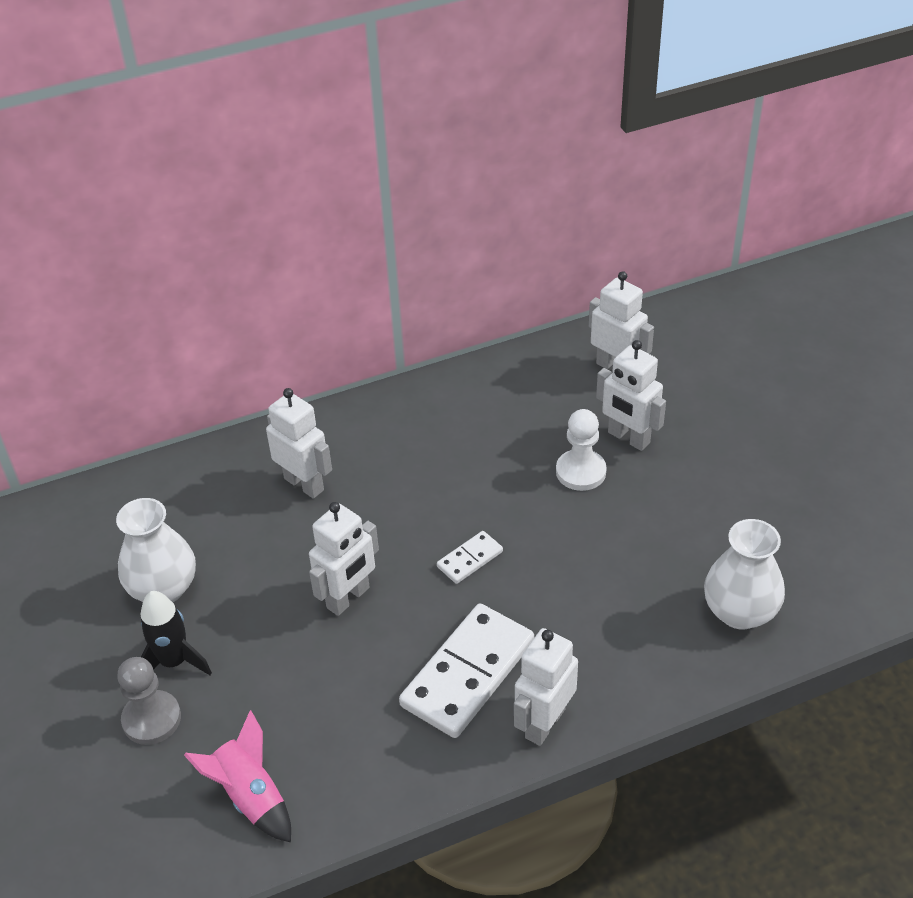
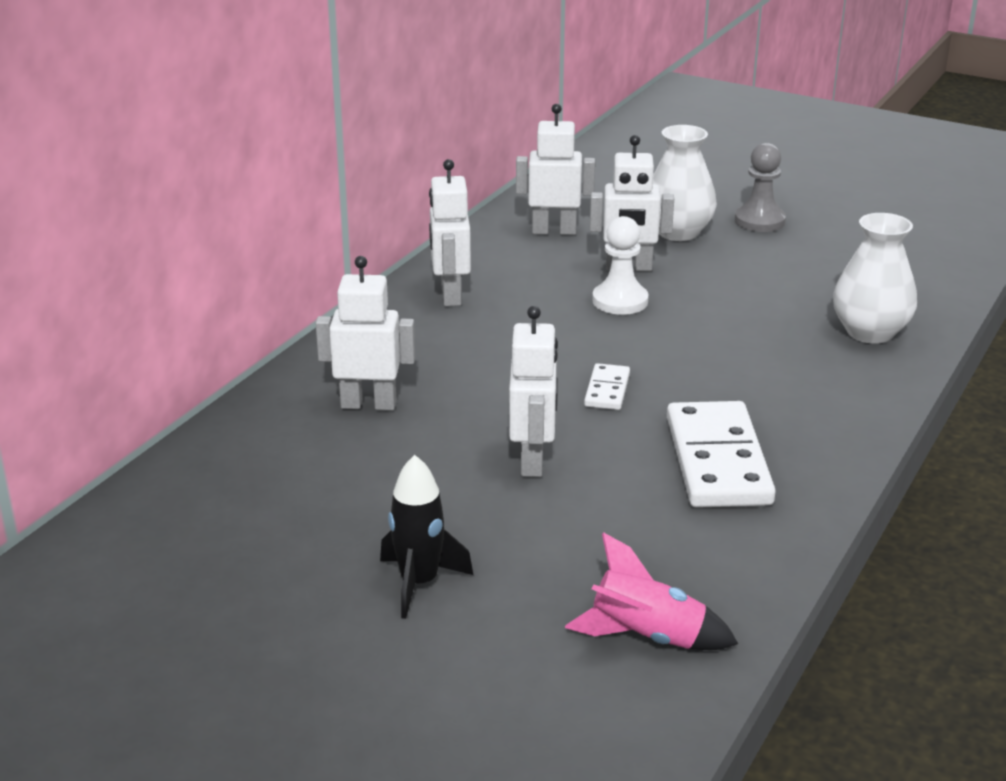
camera: 40 degrees left, 15 degrees down
(151, 719) = (459, 635): grey pawn -> grey pawn (759, 221)
(163, 588) = (324, 537): white vase -> white vase (678, 232)
(544, 723) = (828, 461): white robot -> white robot (450, 295)

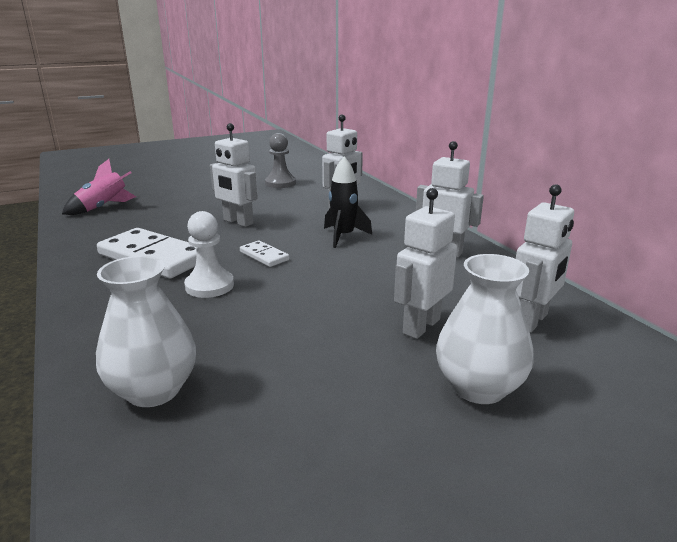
camera: 125 degrees right, 5 degrees down
(419, 583) = (206, 188): black rocket -> black rocket (343, 236)
(620, 301) = (366, 300): white pawn -> white pawn (209, 286)
(759, 221) = (467, 471): grey pawn -> grey pawn (280, 183)

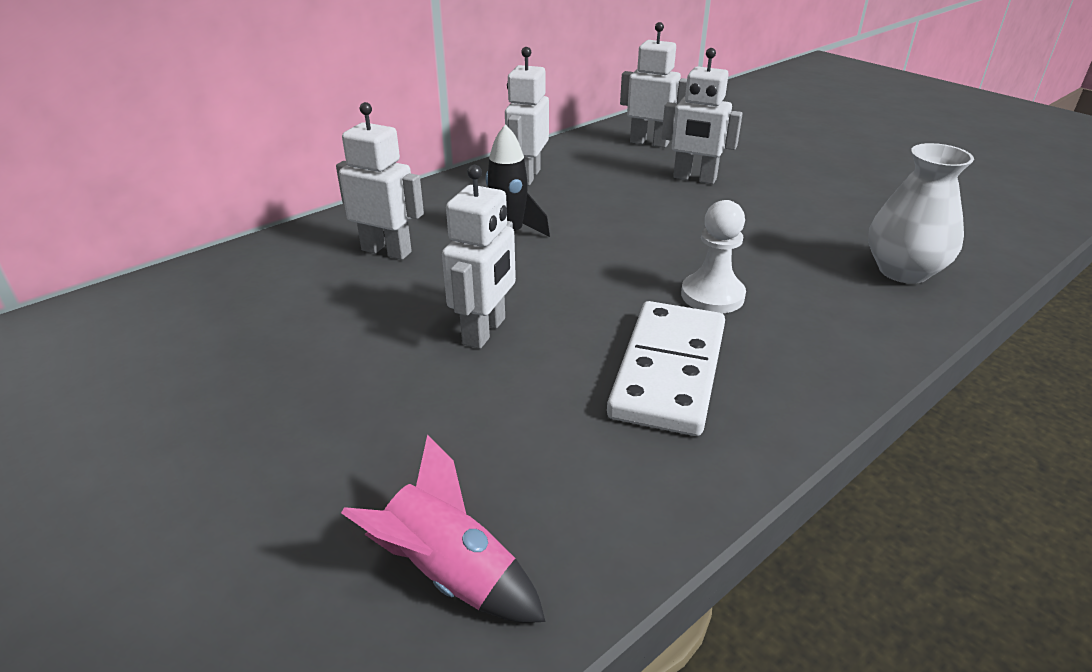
camera: 105 degrees left, 10 degrees up
(264, 256) = (604, 278): white domino -> none
(280, 183) = (240, 336): grey pawn -> none
(478, 387) = (756, 158): white vase -> none

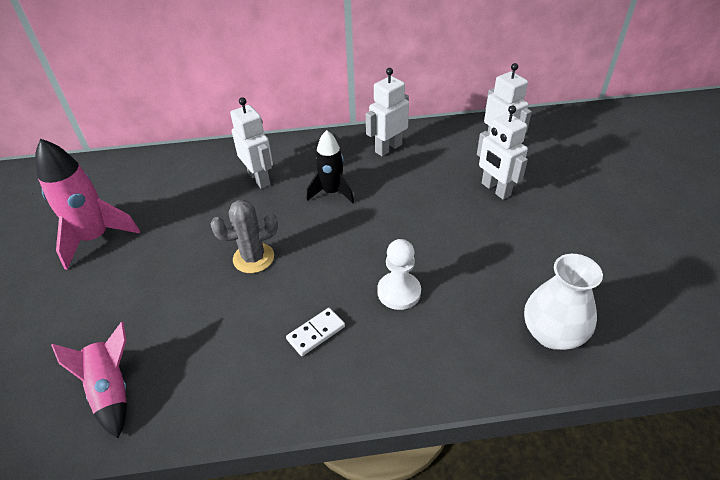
camera: 35 degrees right, 10 degrees up
(174, 404) = (95, 238): none -> pink rocket
(485, 331) = (253, 258): white robot -> grey cactus
(669, 371) = (316, 333): white domino -> white domino, size x0.48

